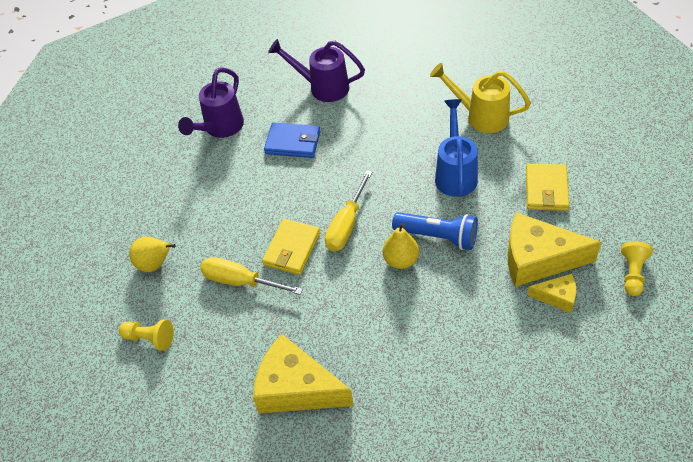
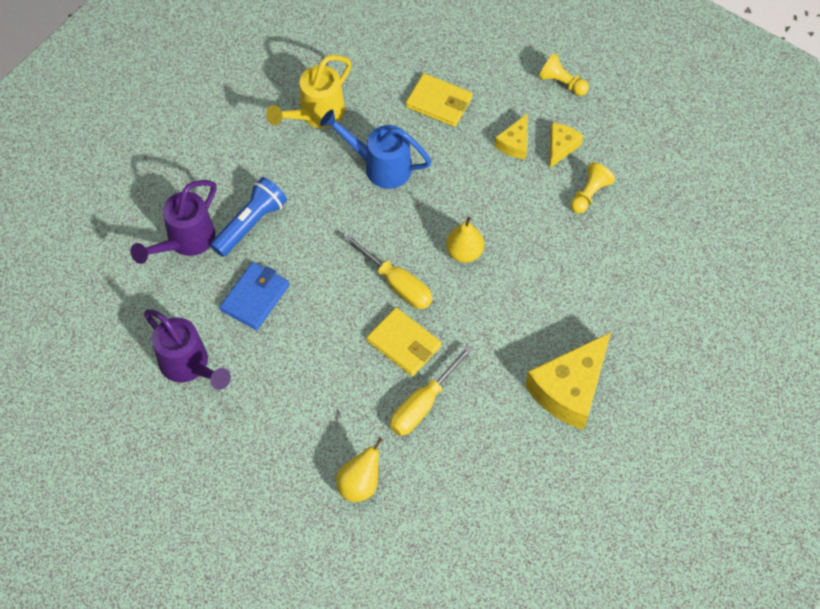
camera: 75 degrees left, 10 degrees up
(150, 339) = (456, 511): yellow pawn -> yellow pawn (589, 194)
(438, 237) = (451, 211): blue flashlight -> blue flashlight (251, 223)
(538, 259) = (514, 143): yellow cheese -> yellow cheese, size x0.51

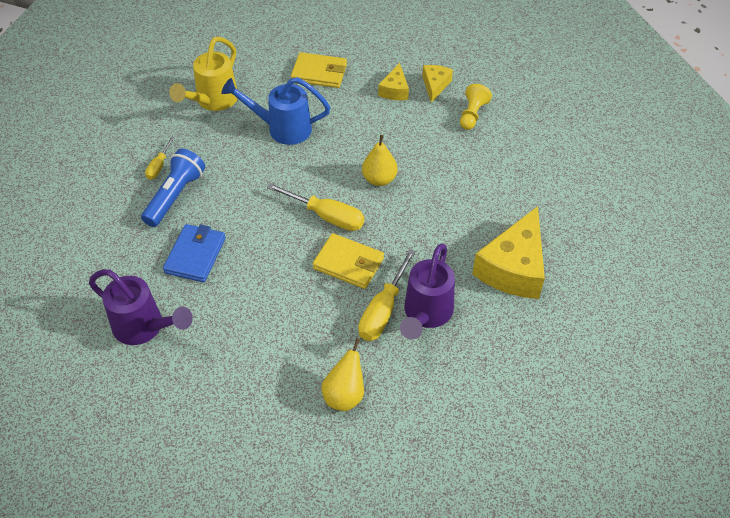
camera: 15 degrees left, 10 degrees down
(185, 242) = (115, 223): purple watering can -> purple watering can (425, 315)
(242, 184) = (159, 166): none -> yellow screwdriver
(562, 83) = (419, 41): yellow pawn -> none

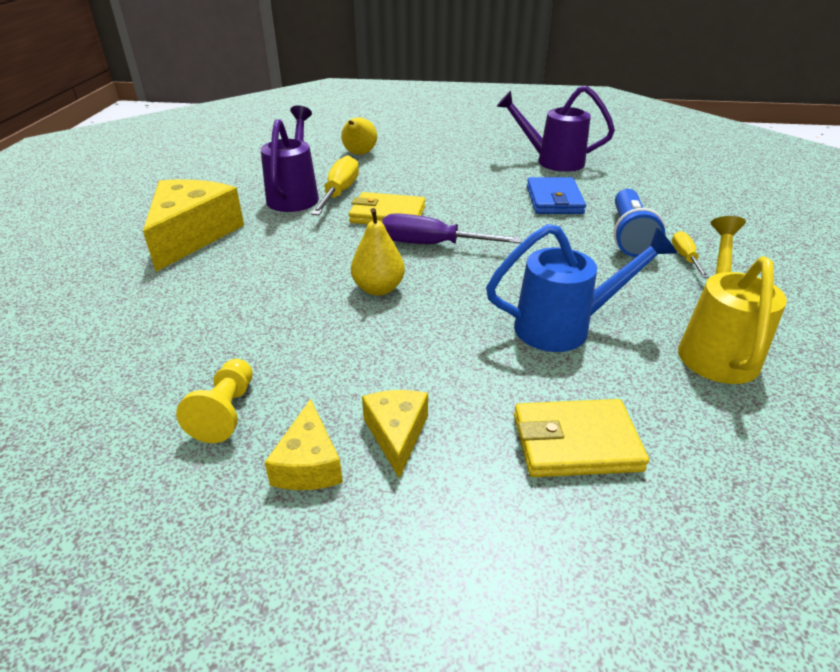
camera: 165 degrees right, 15 degrees down
(326, 216) = (433, 245): yellow screwdriver -> purple screwdriver

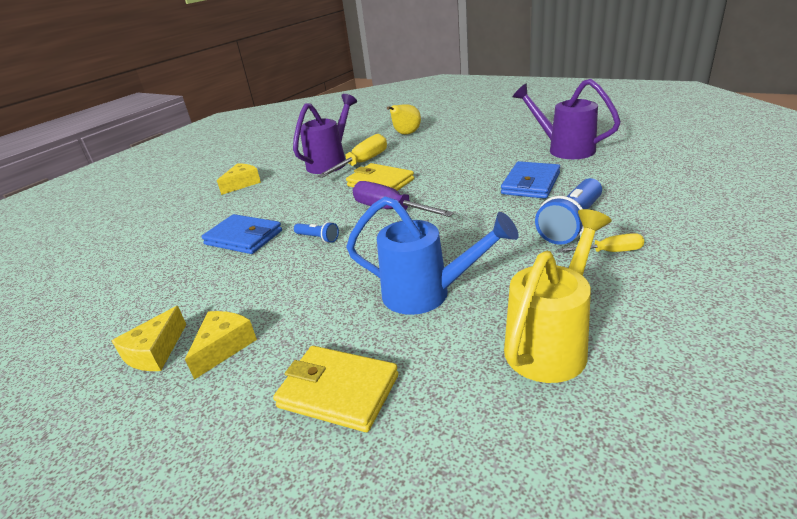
camera: 30 degrees right, 5 degrees down
(192, 235) = (242, 184): yellow cheese -> yellow cheese, size x0.51
(226, 412) = (147, 305): yellow pawn -> none
(275, 303) = (244, 237): none -> blue wallet
(378, 289) = (318, 238): yellow pear -> blue flashlight
(685, 258) = (609, 252): yellow screwdriver -> yellow screwdriver turned 60 degrees clockwise

